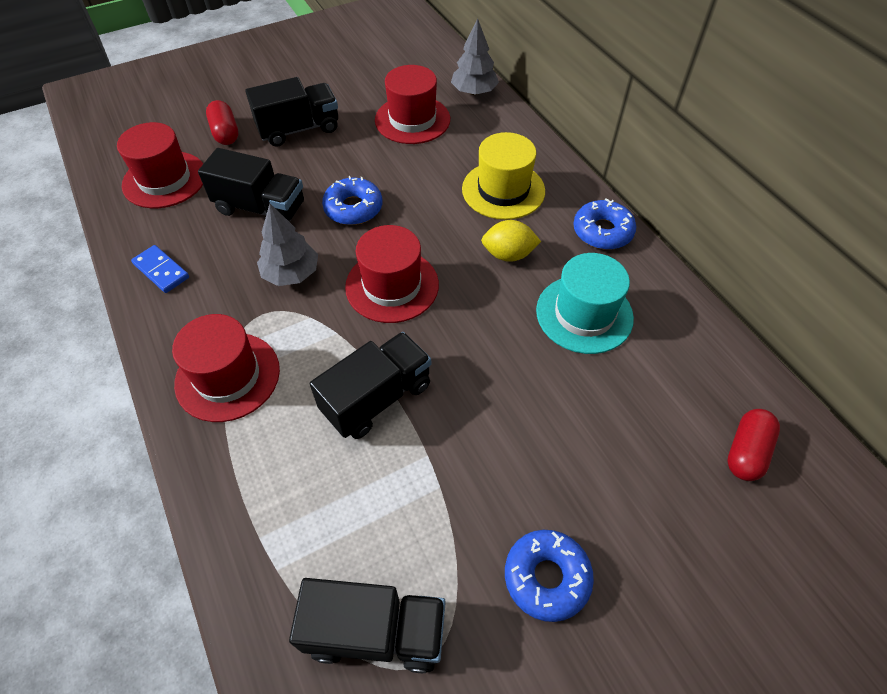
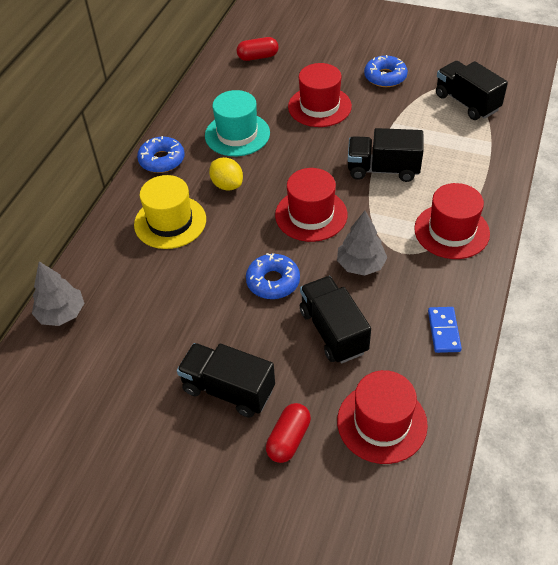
camera: 130 degrees left, 5 degrees down
(412, 120) = (139, 325): red hat -> red hat (319, 106)

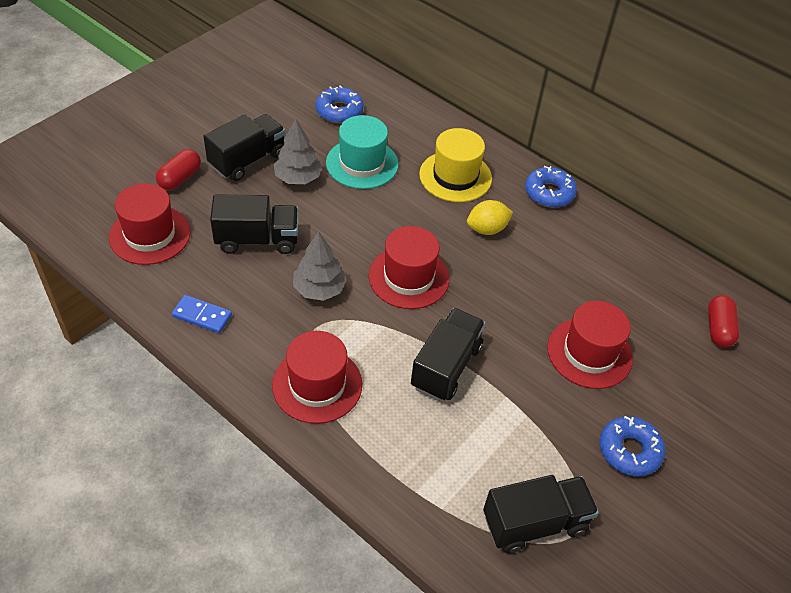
camera: 105 degrees right, 0 degrees up
(61, 313) = (385, 93): grey tree -> grey tree (298, 178)
(237, 134) = (566, 261): turquoise hat -> turquoise hat (362, 163)
(273, 281) = (339, 220): blue donut -> blue donut (339, 111)
(288, 439) = (180, 178): red capsule -> red capsule turned 75 degrees clockwise

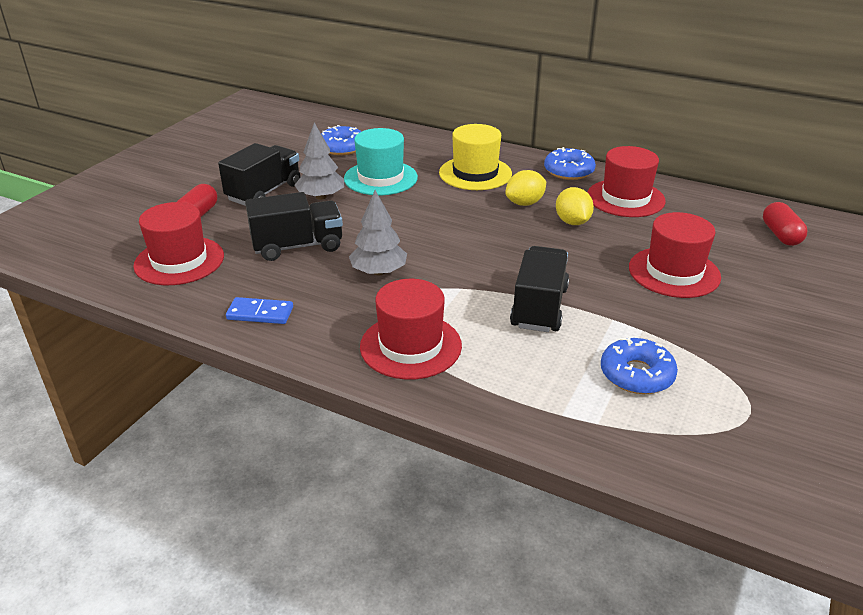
camera: 10 degrees left, 15 degrees down
(408, 277) = (466, 248): red hat -> red hat (625, 198)
(522, 265) = (572, 222): none -> yellow lemon
(535, 523) = (703, 415): black truck -> none
(629, 451) = (759, 337): blue donut -> blue donut (636, 374)

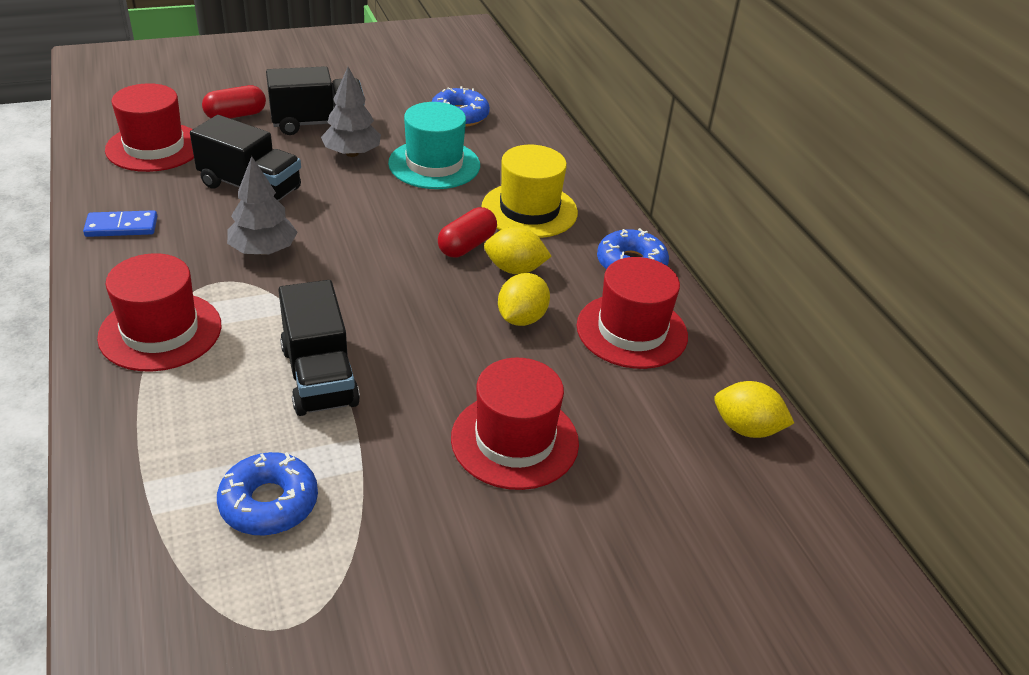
camera: 40 degrees right, 5 degrees up
(260, 313) = (121, 227): blue domino -> blue domino turned 60 degrees counterclockwise
(539, 307) = (319, 376): black truck -> black truck turned 105 degrees clockwise
(738, 208) = (746, 428): none -> yellow lemon
(780, 235) = (730, 493): red capsule -> red capsule (467, 245)

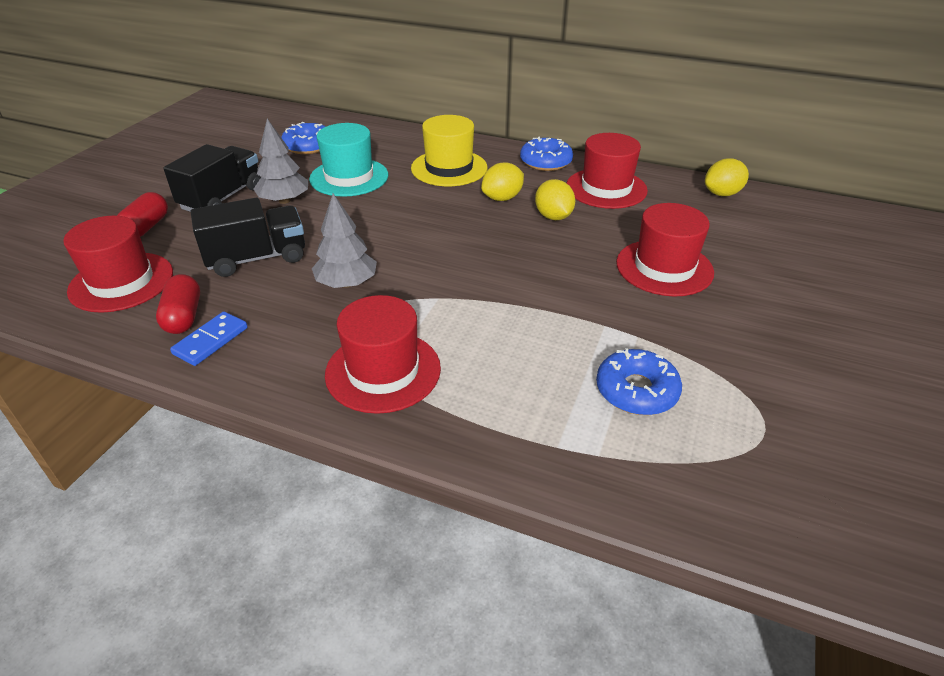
camera: 45 degrees left, 0 degrees up
(319, 376) = (524, 316): black truck -> none
(467, 245) = (455, 203): red capsule -> red capsule (183, 316)

